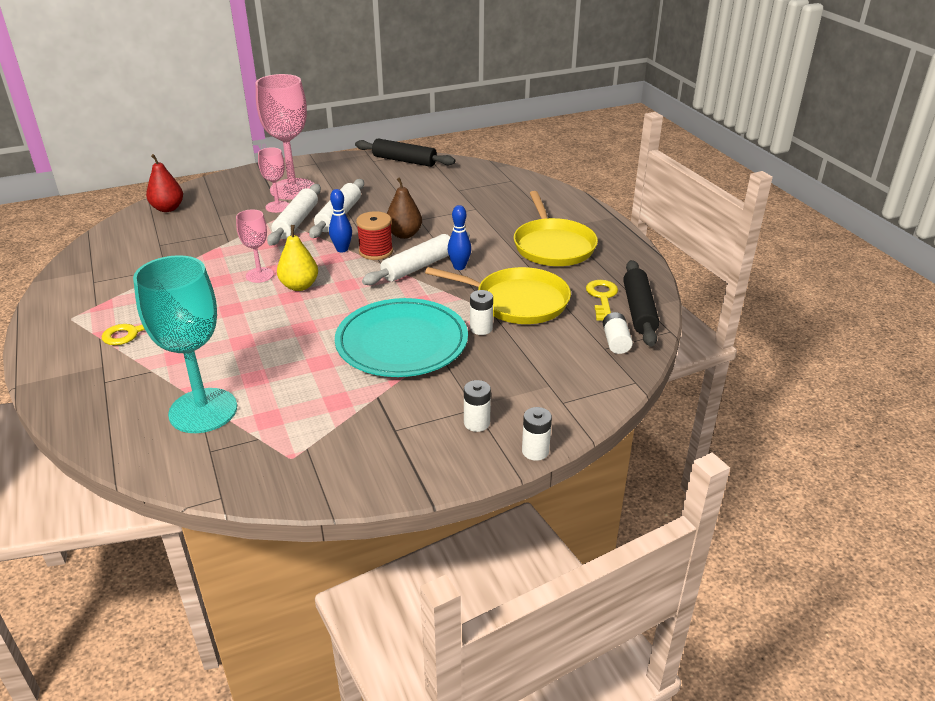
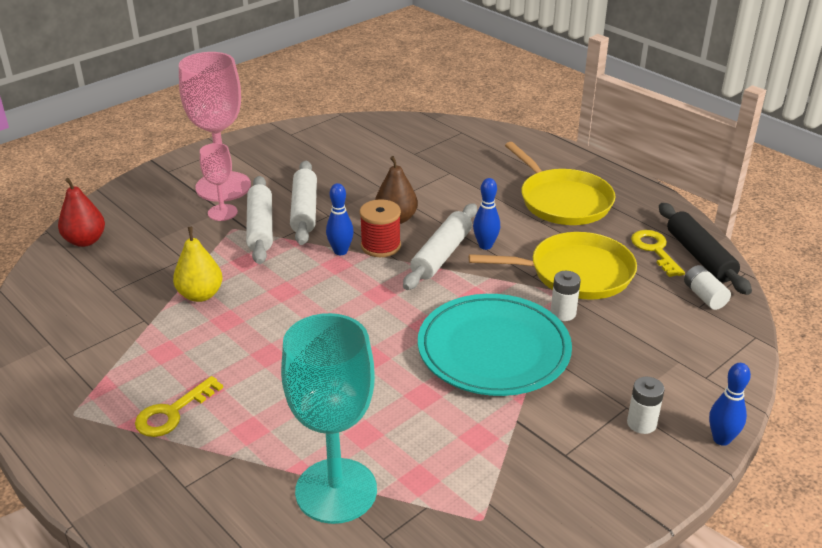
camera: 20 degrees left, 0 degrees up
(259, 275) = (269, 304): pink goblet -> none
(299, 286) = (326, 307): yellow pear -> yellow pear (200, 295)
(404, 161) = (327, 128): black rolling pin -> none
(535, 451) = (721, 439): white battery -> blue bowling pin

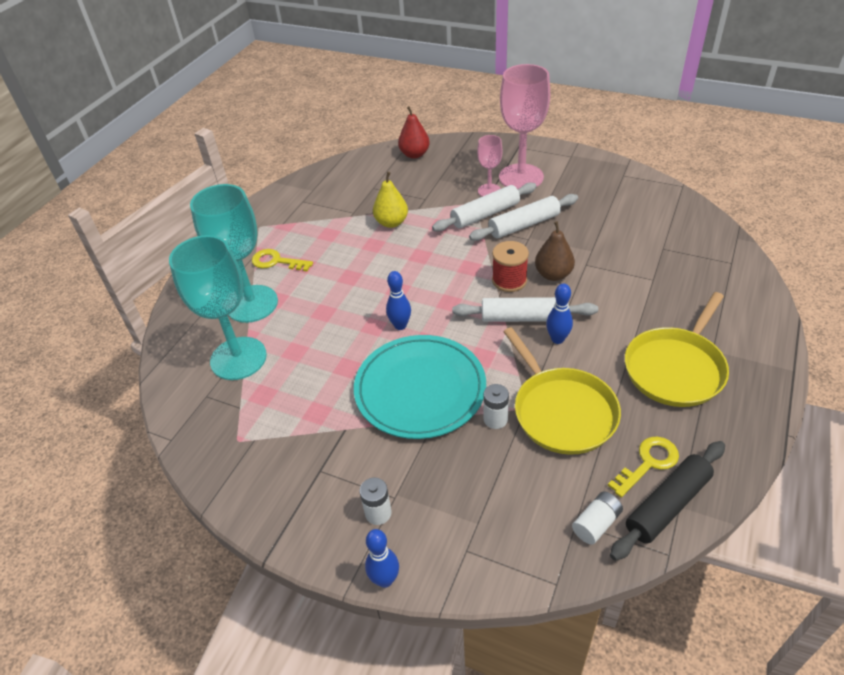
camera: 70 degrees right, 10 degrees up
(238, 456) = (252, 304): none -> turquoise goblet
(340, 251) = (486, 263): blue bowling pin -> blue bowling pin (400, 325)

